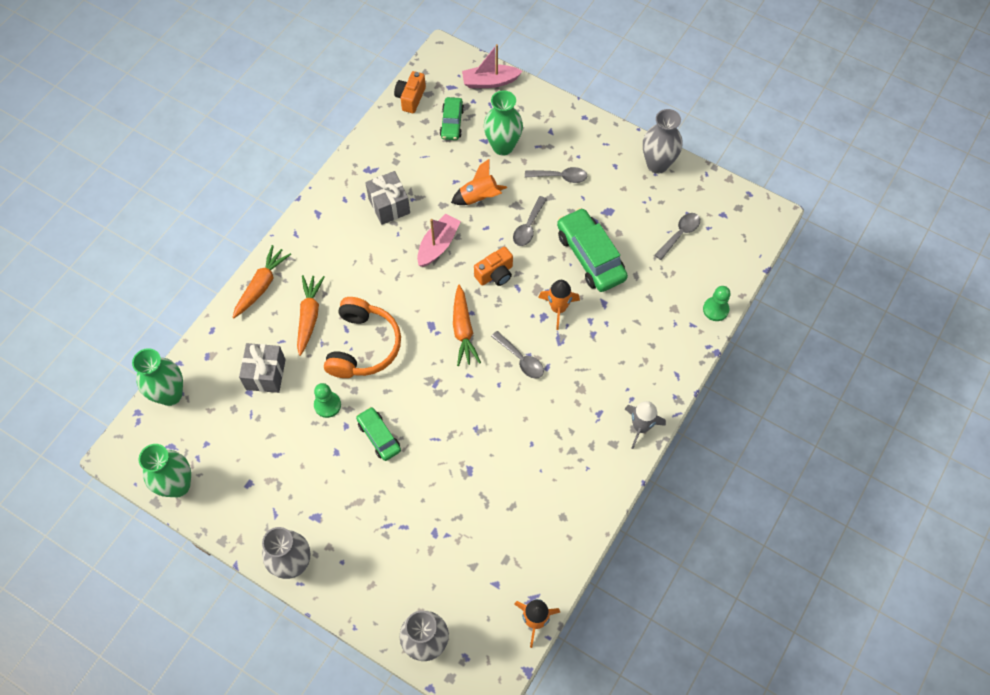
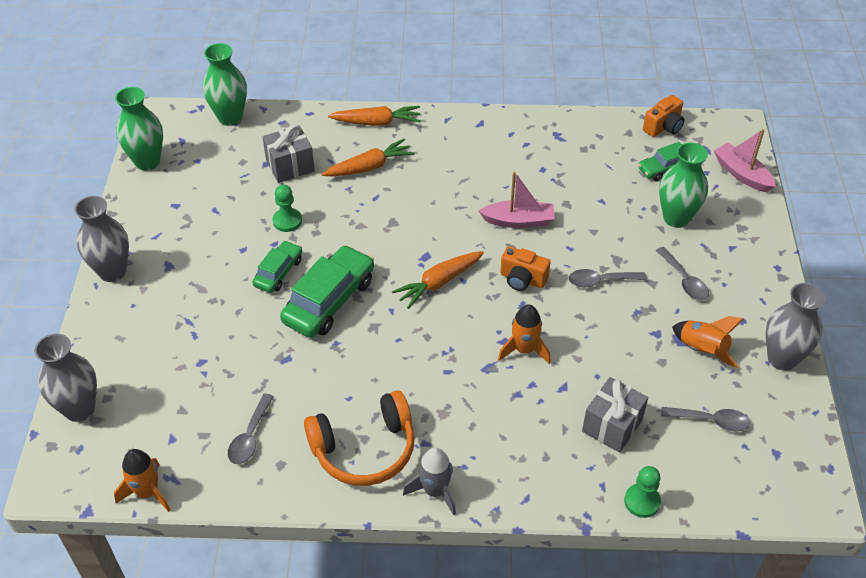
camera: 60 degrees right, 15 degrees down
(363, 346) = (366, 217): orange headphones -> orange headphones (364, 449)
(389, 206) = (531, 166): grey gift -> grey gift (612, 425)
(410, 98) = (663, 127): orange camera -> orange camera turned 150 degrees clockwise
(479, 197) = (600, 227): orange rocket -> orange rocket (702, 350)
(521, 359) = (440, 345): grey spoon -> grey spoon (250, 436)
(590, 256) = (611, 349): green car -> green car (329, 301)

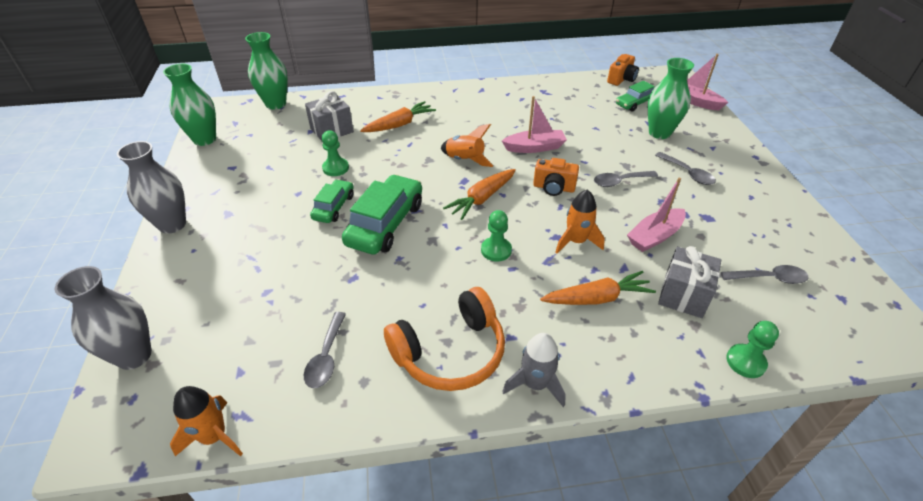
camera: 10 degrees left, 5 degrees down
(376, 122) = (398, 96): orange carrot -> orange carrot (597, 298)
(437, 348) = (496, 250): none -> green pawn
(611, 355) = (654, 236): none -> pink boat
(702, 350) = (730, 222): orange rocket -> orange rocket (465, 160)
(782, 359) = (799, 220): grey vase -> none

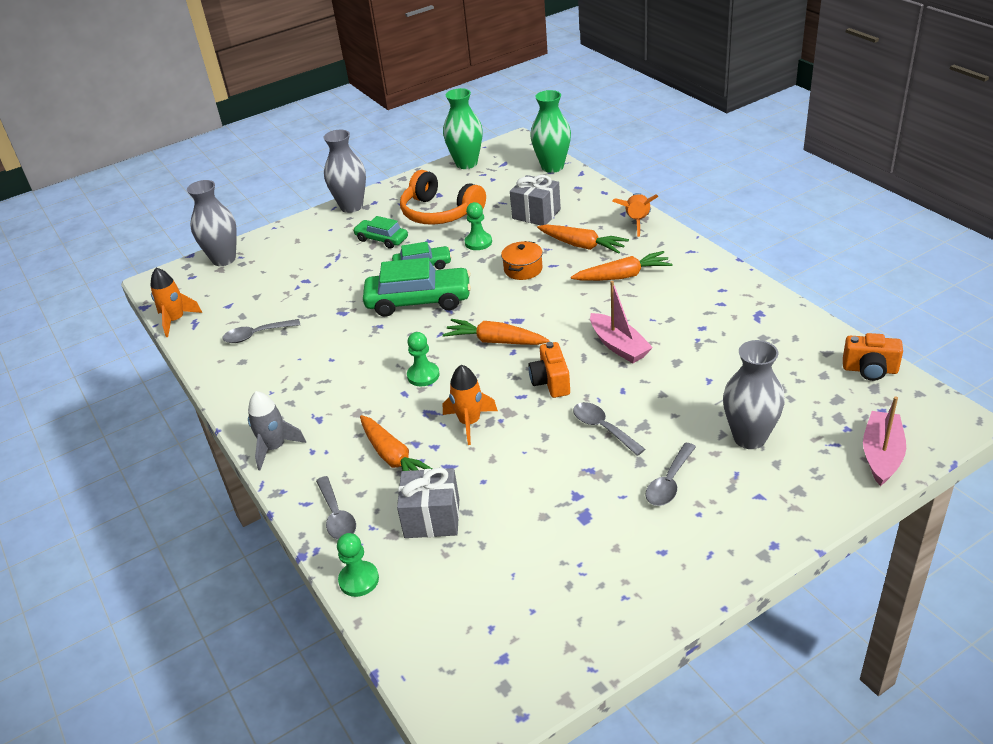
camera: 70 degrees right, 5 degrees down
(400, 158) = (523, 269): none -> orange pot
(450, 352) = (288, 391): orange headphones -> orange headphones (440, 212)
(455, 121) = (622, 276): none -> orange carrot
(465, 160) = (553, 308): orange rocket -> orange rocket (637, 221)
(635, 103) = (811, 398): green car -> green car (381, 239)
(654, 236) = (516, 478): pink boat -> none
(659, 133) = (749, 438): green vase -> grey vase
(769, 278) = (500, 586): grey spoon -> grey spoon (337, 516)

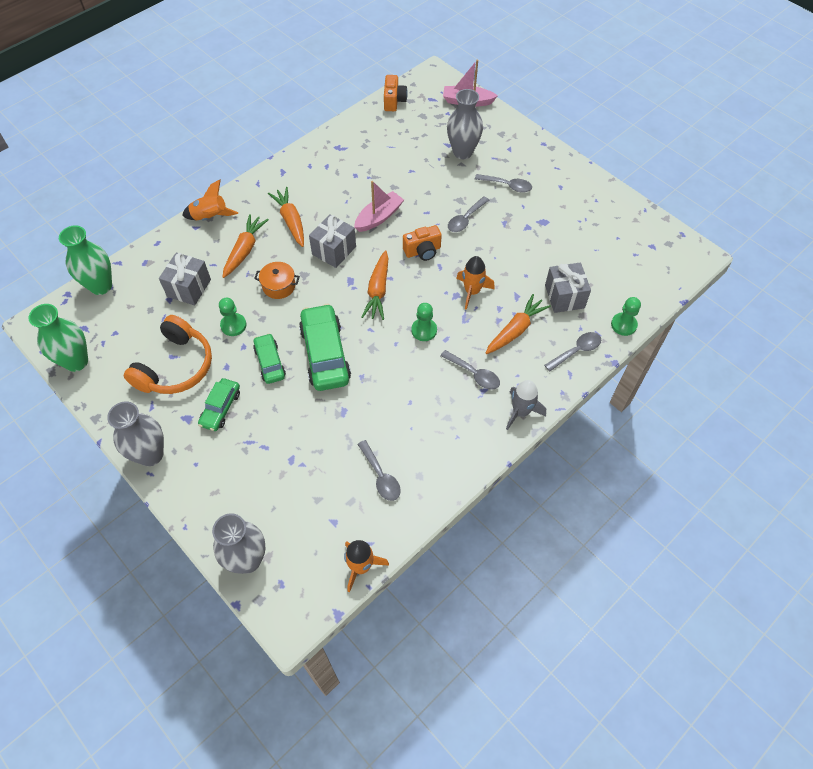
camera: 105 degrees left, 20 degrees up
(344, 413) = (474, 374): none -> grey spoon
(568, 308) = (334, 250): none -> grey gift

